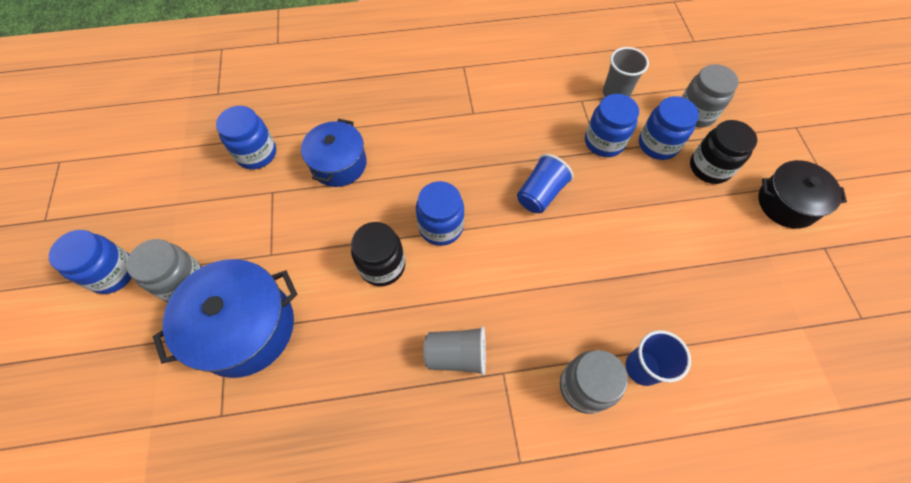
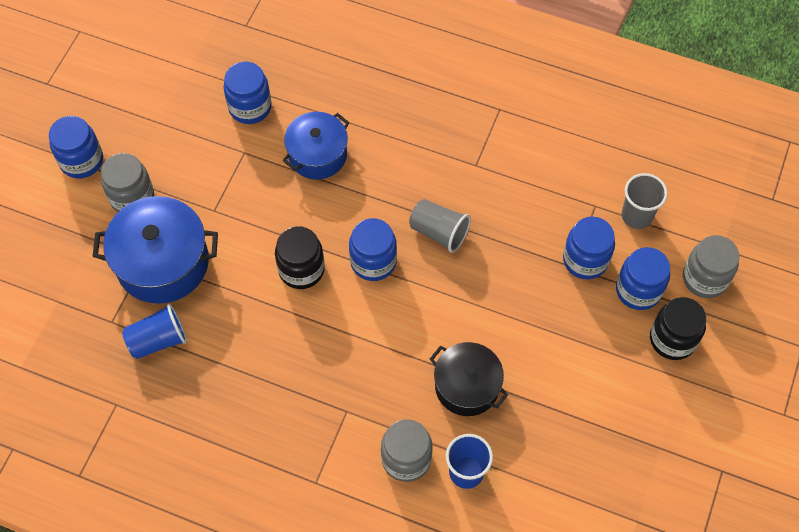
camera: 30 degrees right, 0 degrees up
(456, 355) = (318, 376): grey cup -> grey cup (439, 232)
(540, 194) = (485, 278): blue cup -> blue cup (158, 340)
(787, 203) = (721, 413): black pot -> black pot (467, 386)

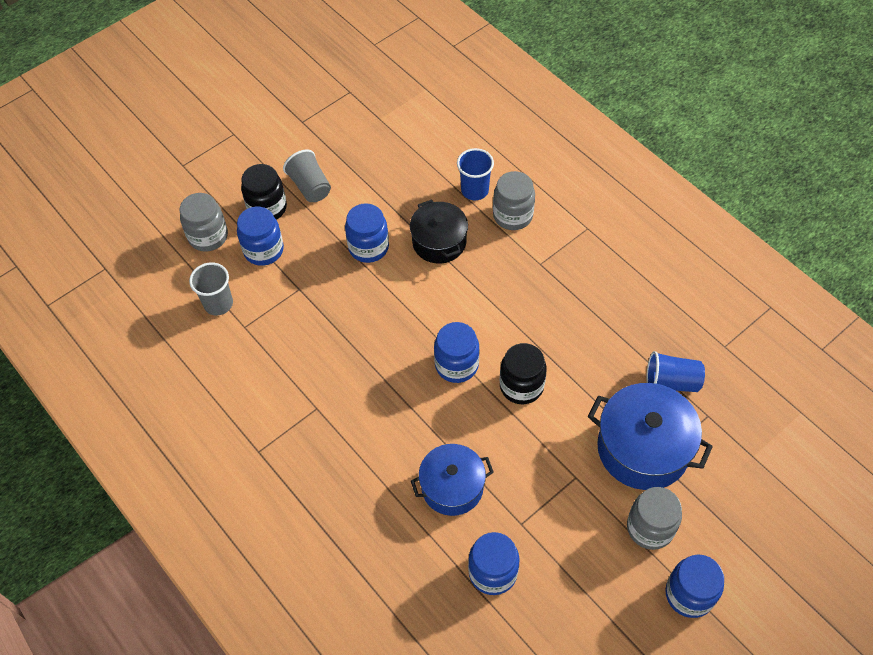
camera: 150 degrees left, 5 degrees down
(439, 232) = (387, 364): grey cup -> grey cup (310, 186)
(585, 260) = (285, 289): blue jar -> blue jar (368, 247)

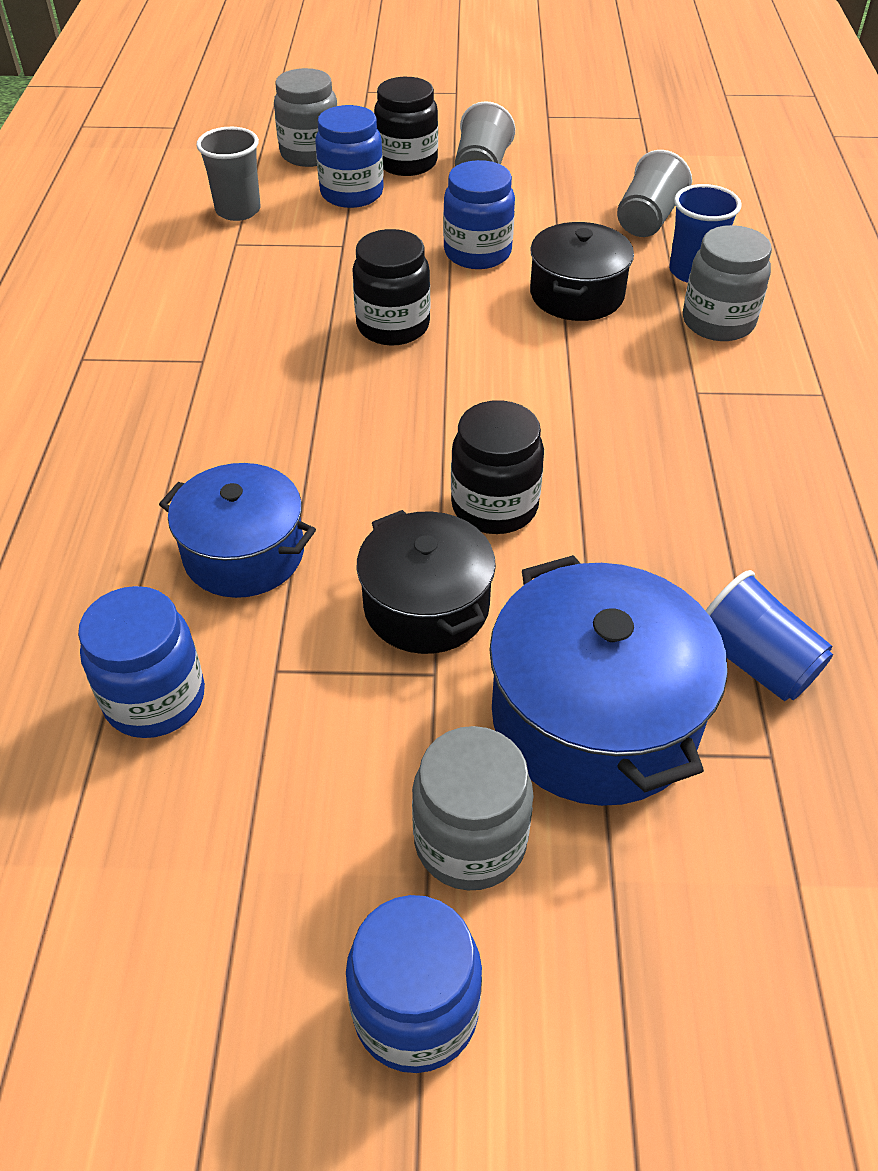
camera: 40 degrees right, 10 degrees down
(379, 322) = (393, 326): none -> black jar
(424, 168) = (648, 220): none -> grey cup
(456, 365) = (433, 427): blue jar -> none
(543, 452) = (426, 606): none -> black pot

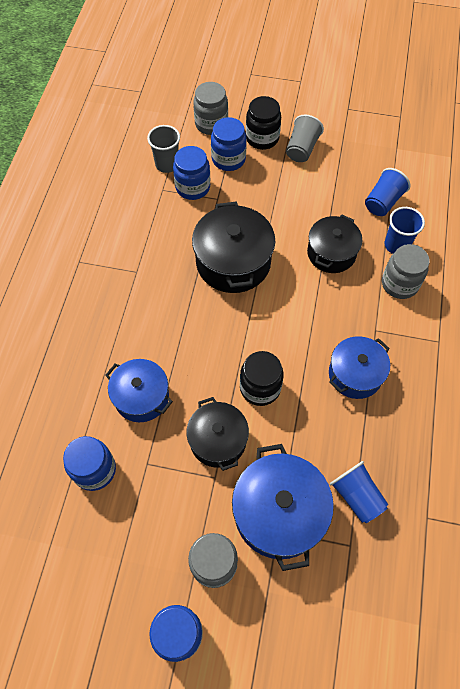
camera: 10 degrees right, 15 degrees up
(393, 326) = (233, 262): black jar -> black pot
(477, 253) = (286, 214): blue jar -> blue jar (193, 187)
(648, 220) = (383, 202): grey cup -> blue cup
(680, 462) = (355, 374): none -> blue pot

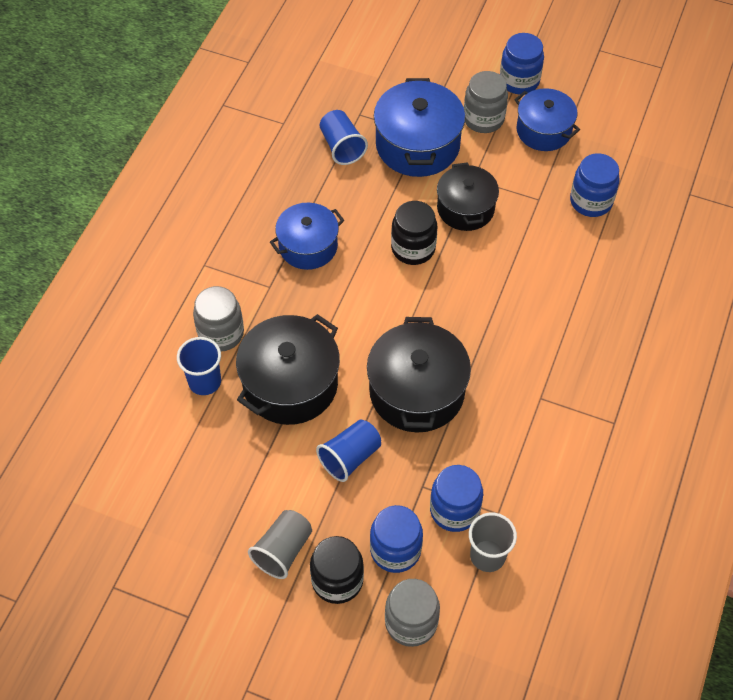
camera: 170 degrees left, 5 degrees down
(141, 397) = (541, 258): blue pot -> blue pot (543, 130)
(331, 253) = (290, 384): black pot -> black pot, size x1.51
(383, 202) = (198, 444): blue cup -> blue cup (350, 457)

